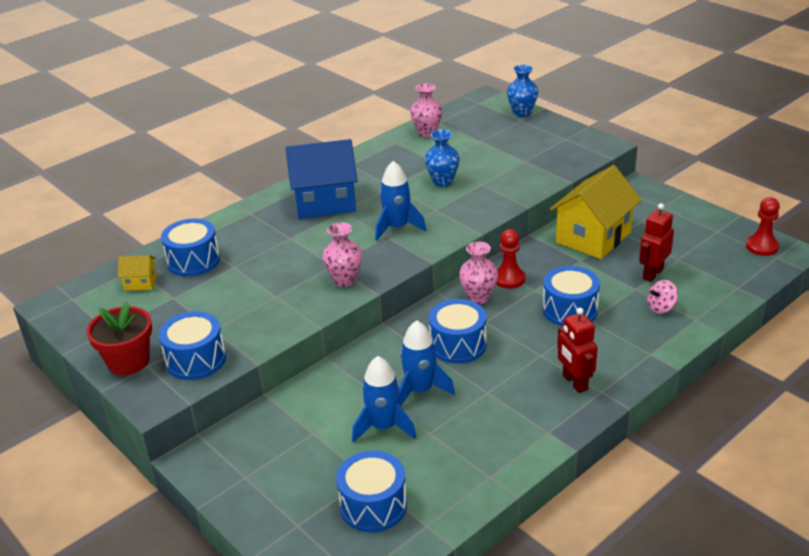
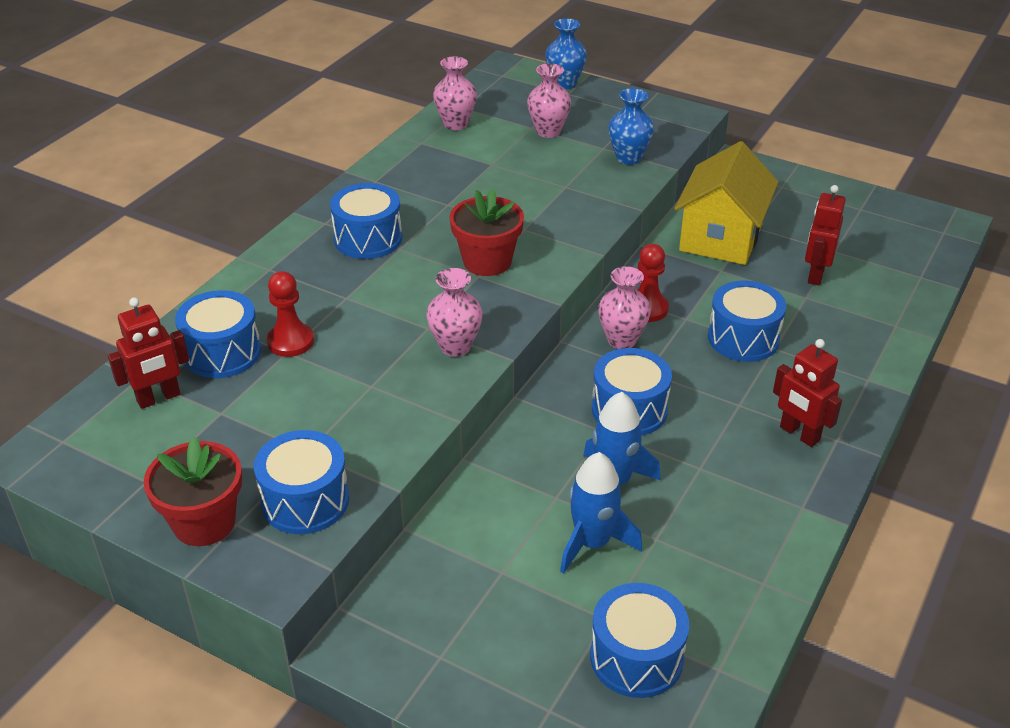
camera: 20 degrees left, 5 degrees up
(140, 282) = (159, 398): yellow house -> red robot
(325, 202) = (368, 239): blue house -> blue drum
(397, 227) = (487, 261): blue rocket -> red flower pot
(442, 182) = (513, 189): blue vase -> blue vase (628, 158)
(490, 145) = (548, 131): none -> pink vase
(661, 307) = (848, 317): pink spinning top -> none
(762, 247) = (920, 221): red pawn -> red pawn (290, 341)

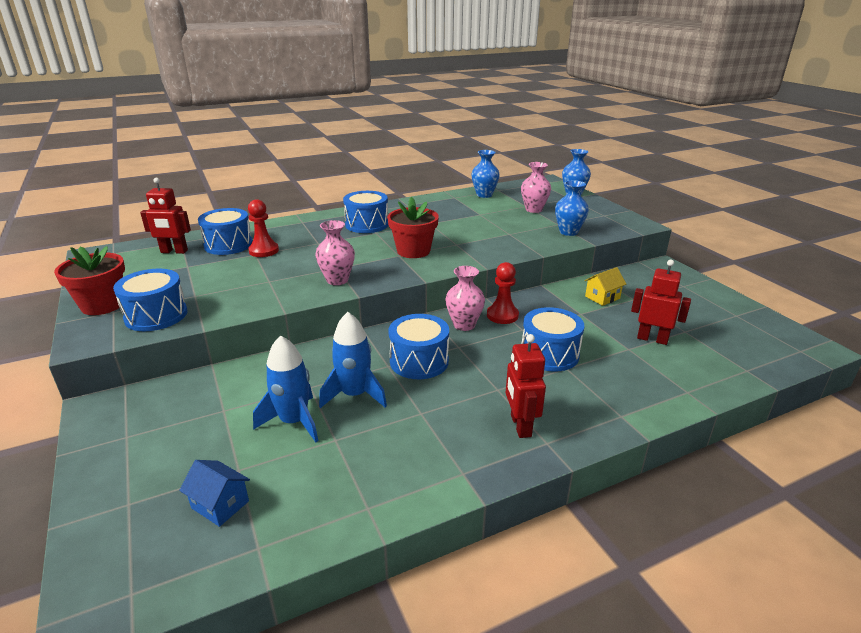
camera: 35 degrees right, 10 degrees down
(455, 124) = (484, 195): pink vase -> blue vase
(636, 657) = (220, 504): blue drum -> blue house
(720, 237) = (602, 297): yellow house -> yellow house, size x0.44
(815, 275) = (652, 339): red robot -> red robot turned 60 degrees clockwise

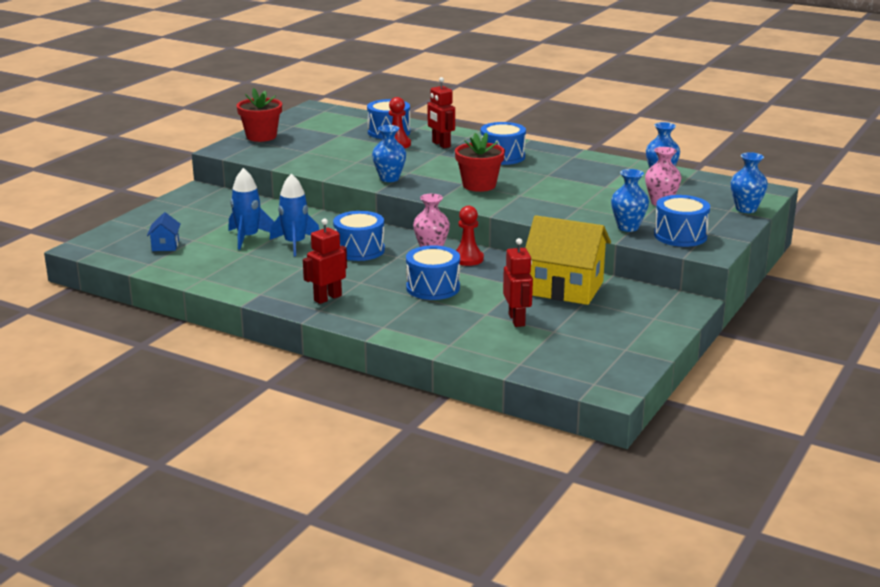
camera: 55 degrees right, 5 degrees down
(156, 315) = (270, 152): blue drum -> blue drum (680, 236)
(174, 251) = (353, 123): red robot -> red robot (441, 144)
(337, 280) = (389, 178): pink vase -> blue vase
(602, 297) = (565, 288): yellow house -> yellow house, size x2.25

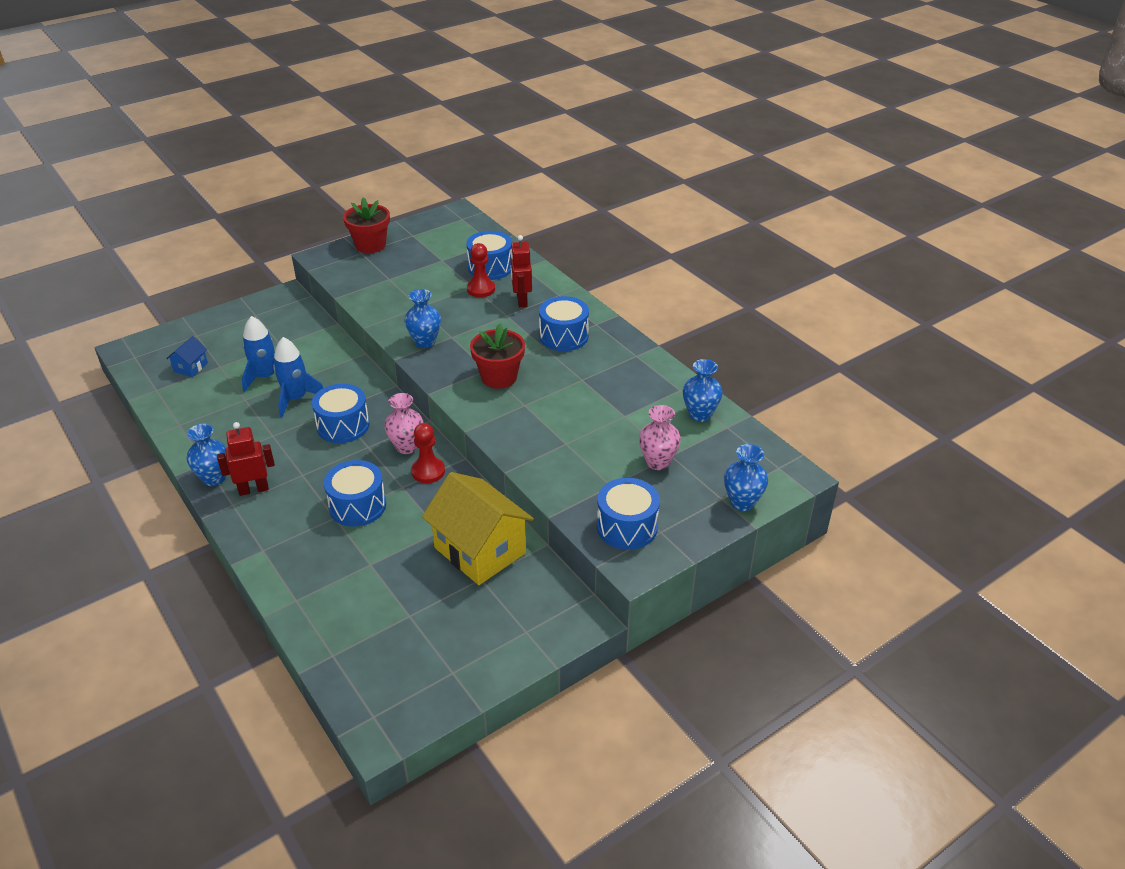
camera: 25 degrees right, 15 degrees up
(517, 320) = (390, 585): red robot -> none
(628, 227) = (584, 494): blue vase -> blue vase (214, 478)

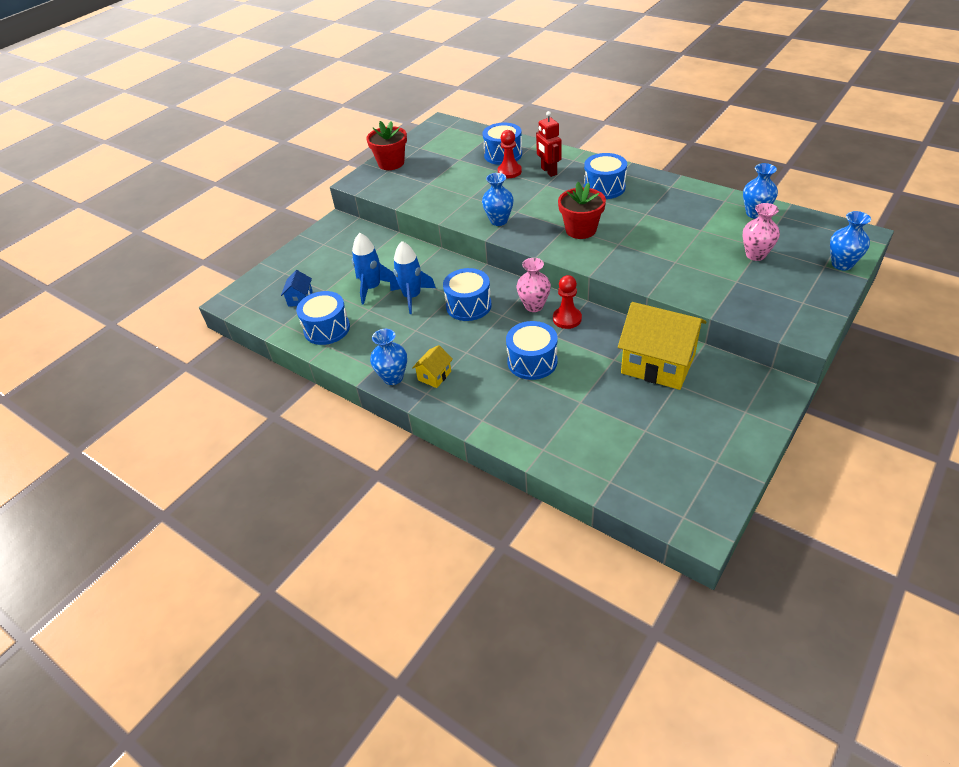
camera: 15 degrees left, 5 degrees up
(253, 489) = (434, 376): red robot -> yellow house
(627, 527) = (775, 307): blue drum -> blue drum (327, 329)

